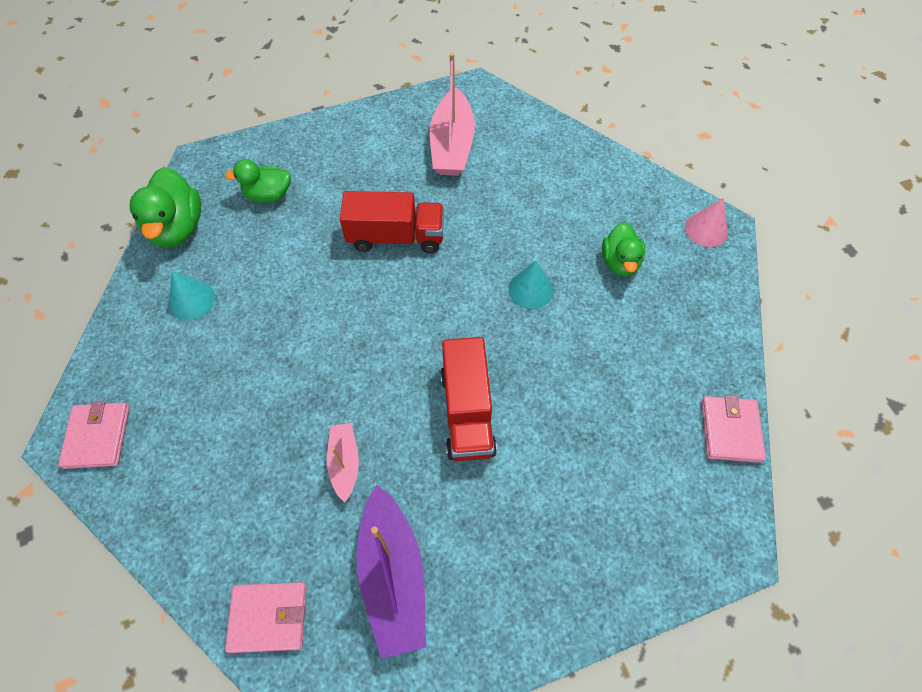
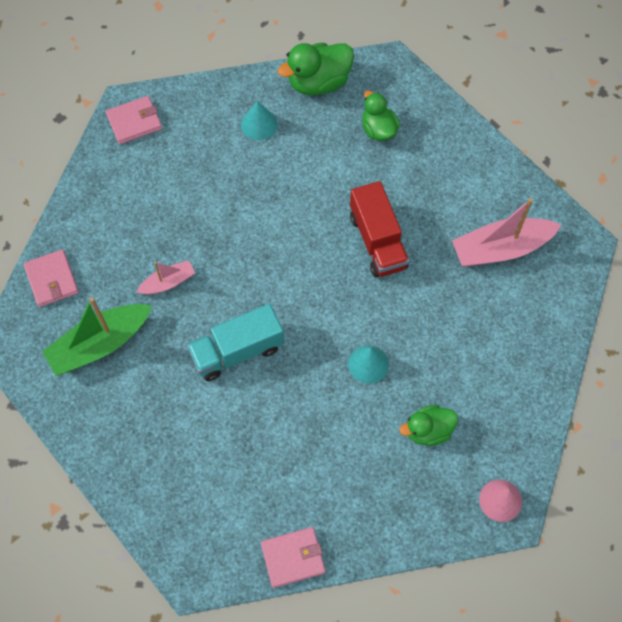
camera: 70 degrees right, 5 degrees up
(393, 576) = (100, 344): purple boat -> green boat
(467, 412) = (237, 351): red truck -> turquoise truck

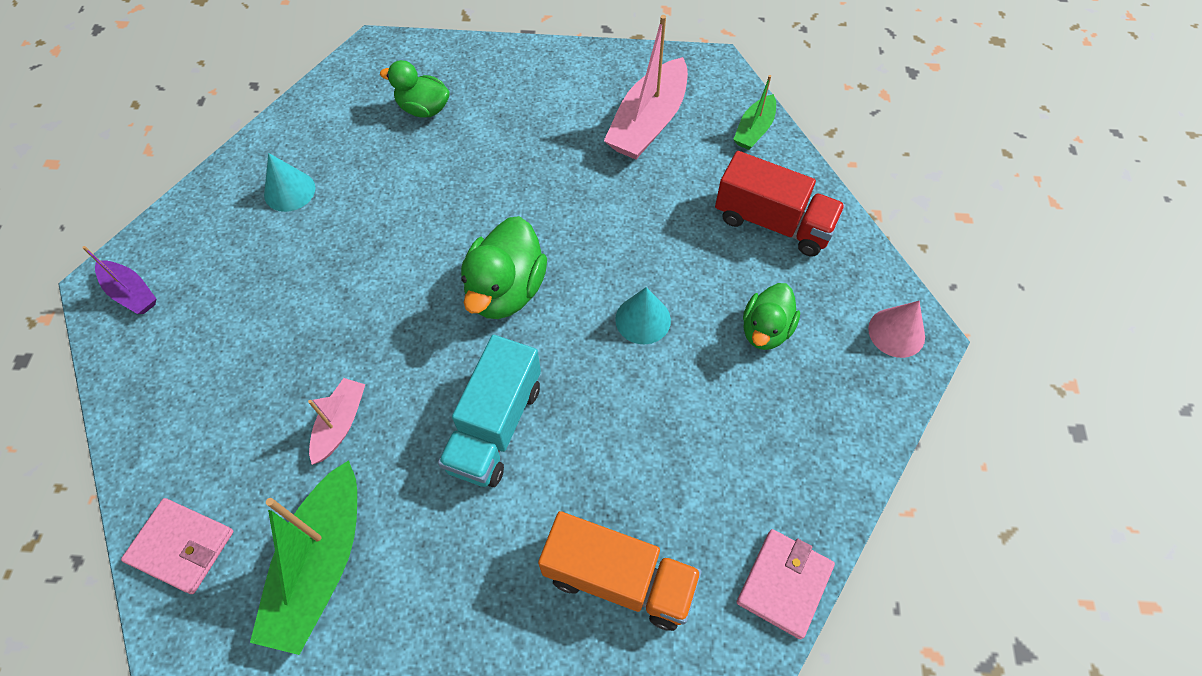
camera: 45 degrees left, 5 degrees down
(134, 122) = (131, 293): pink wallet -> purple boat
(220, 479) = (619, 579): none -> orange truck
(318, 82) = (317, 111): green duck -> green duck (506, 290)
(377, 241) = (529, 203): red truck -> red truck (773, 222)
(561, 309) = (754, 130): none -> green boat

